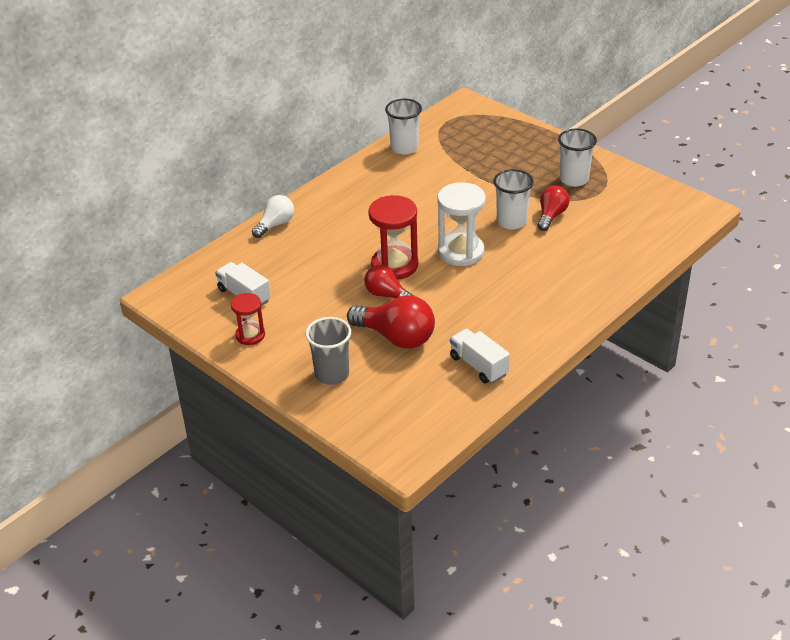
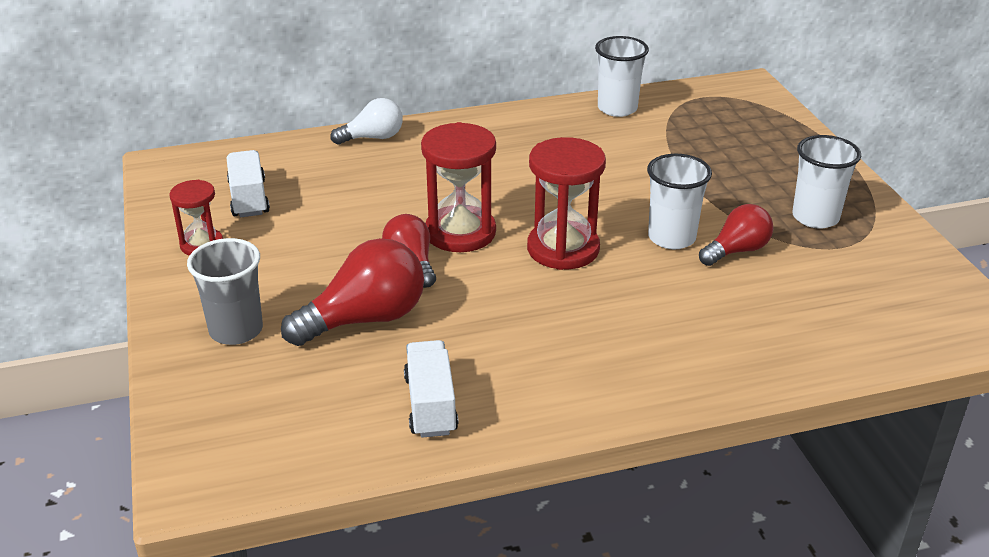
camera: 30 degrees right, 5 degrees down
(396, 337) = (365, 319): red light bulb -> red light bulb turned 90 degrees counterclockwise
(461, 252) = (563, 249): white hourglass -> red hourglass

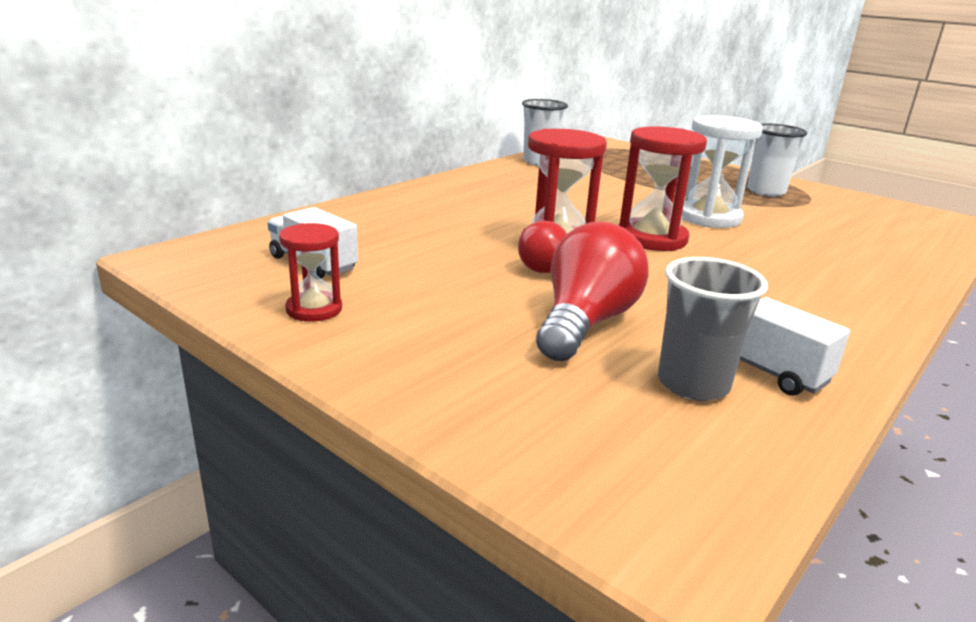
camera: 35 degrees left, 10 degrees down
(236, 330) = (472, 370): grey cup -> grey cup (693, 384)
(373, 138) = (373, 204): white light bulb -> none
(671, 238) = (708, 217): white cup -> white hourglass
(736, 251) = (760, 216): red light bulb -> none

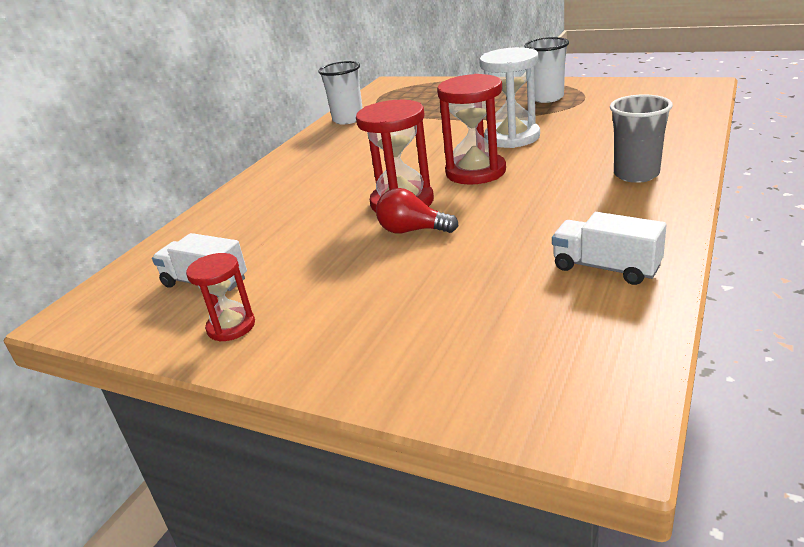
camera: 10 degrees left, 5 degrees up
(585, 323) = (458, 269): red light bulb -> none
(693, 384) = (562, 298): grey cup -> grey cup (636, 174)

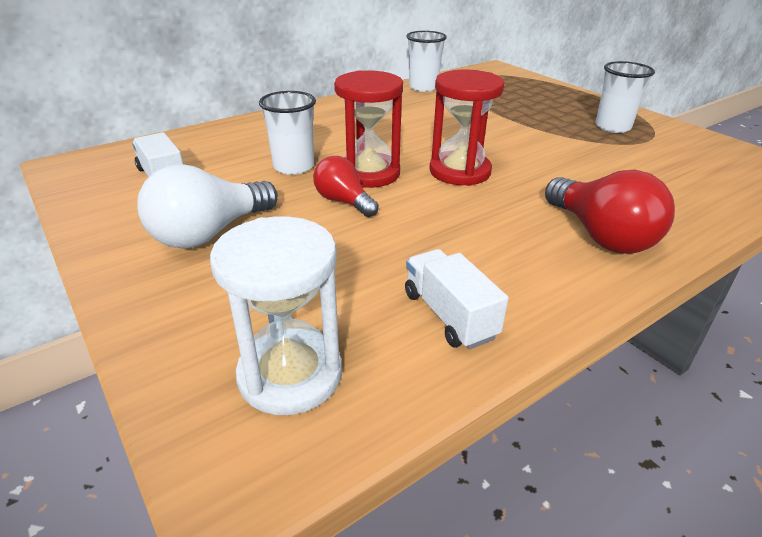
camera: 25 degrees right, 5 degrees up
(231, 326) = (131, 220): red hourglass -> none
(325, 223) = (293, 167): none -> white cup
(328, 302) = (210, 233): none -> white light bulb
(512, 137) = (532, 152): white hourglass -> white hourglass (290, 374)
(636, 174) = (600, 235): grey cup -> red light bulb

